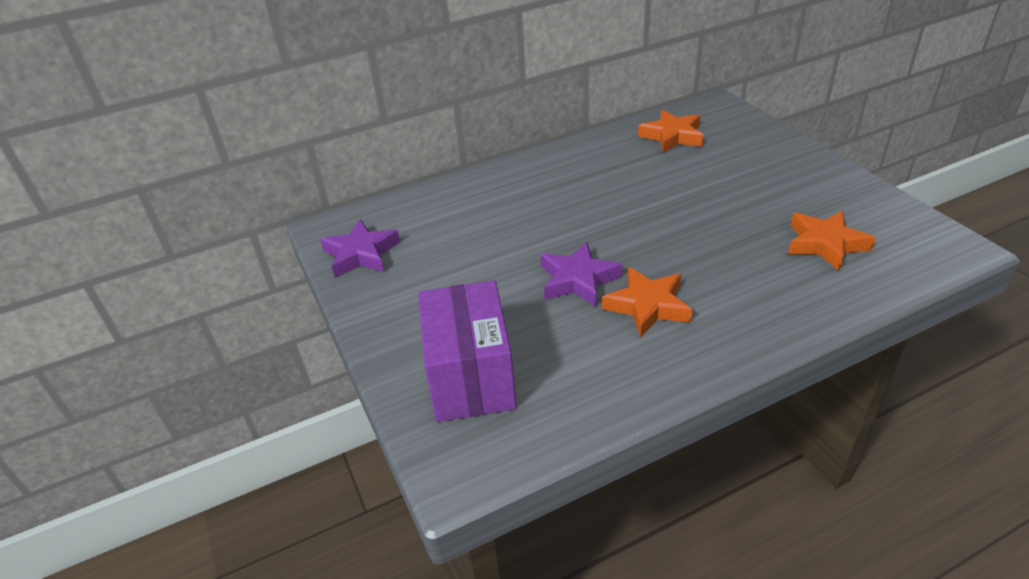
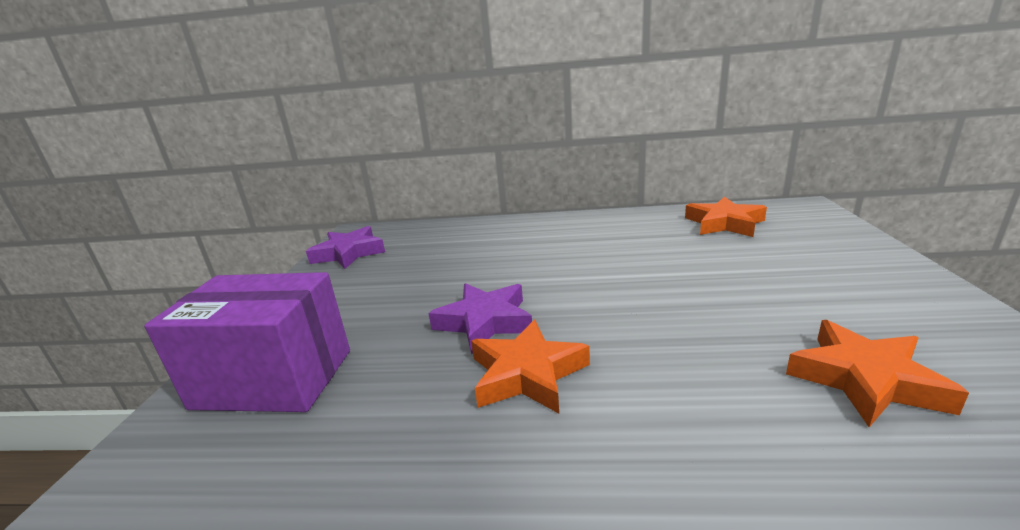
camera: 30 degrees right, 15 degrees down
(470, 377) = (274, 379): purple box -> purple box turned 75 degrees clockwise

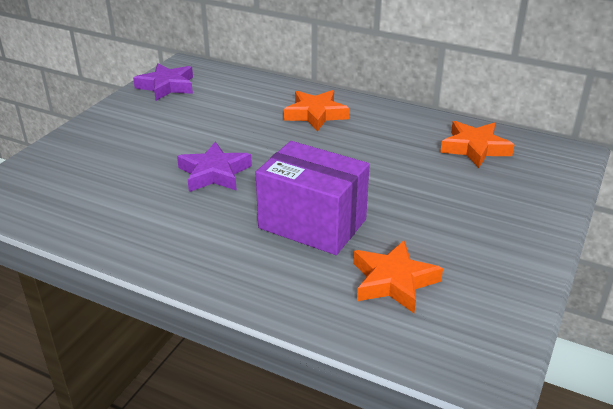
camera: 20 degrees right, 10 degrees up
(274, 379) = (73, 170): purple box -> purple box (312, 224)
(527, 374) = (209, 214): orange star -> orange star (315, 114)

